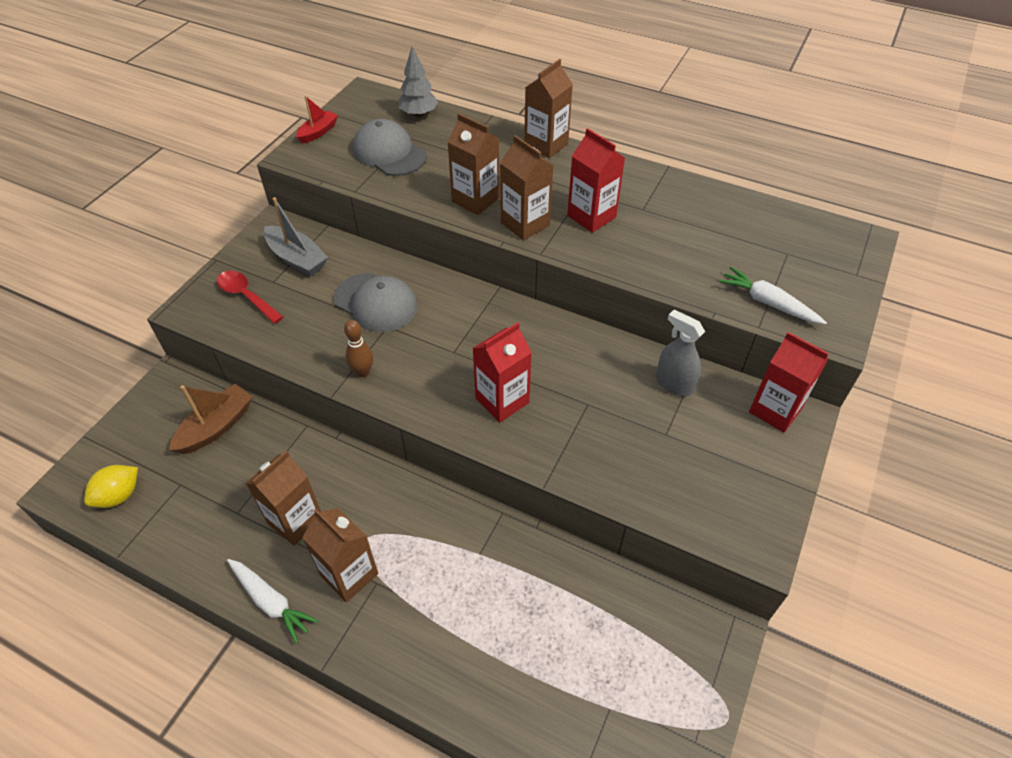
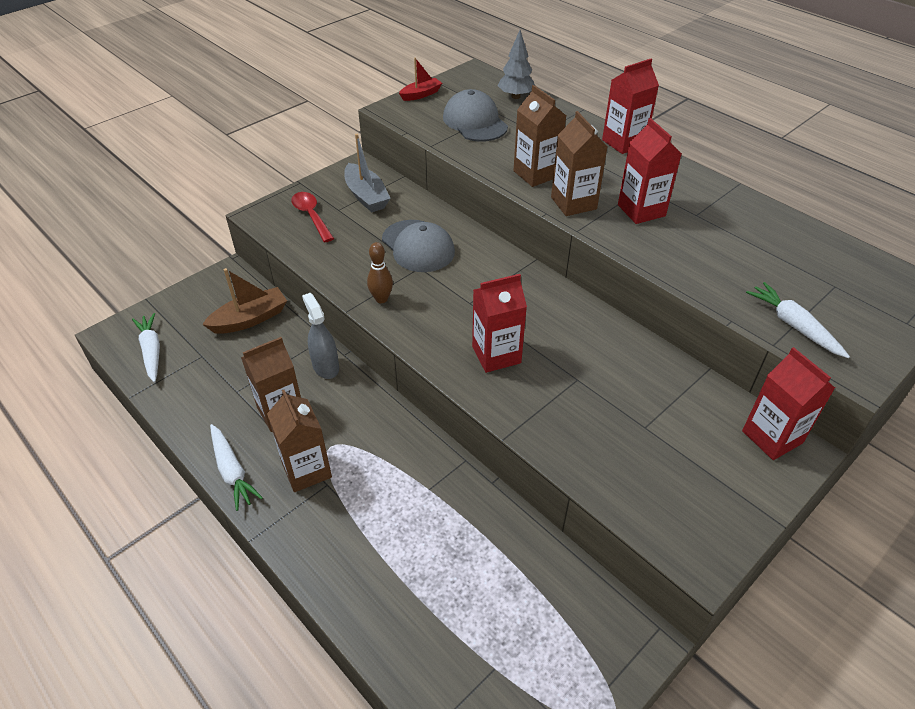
camera: 20 degrees right, 5 degrees down
(119, 496) = (151, 351): yellow lemon -> white carrot
(546, 145) = (623, 142): brown carton -> red carton
(674, 384) = (673, 384): grey spray bottle -> grey spray bottle (325, 367)

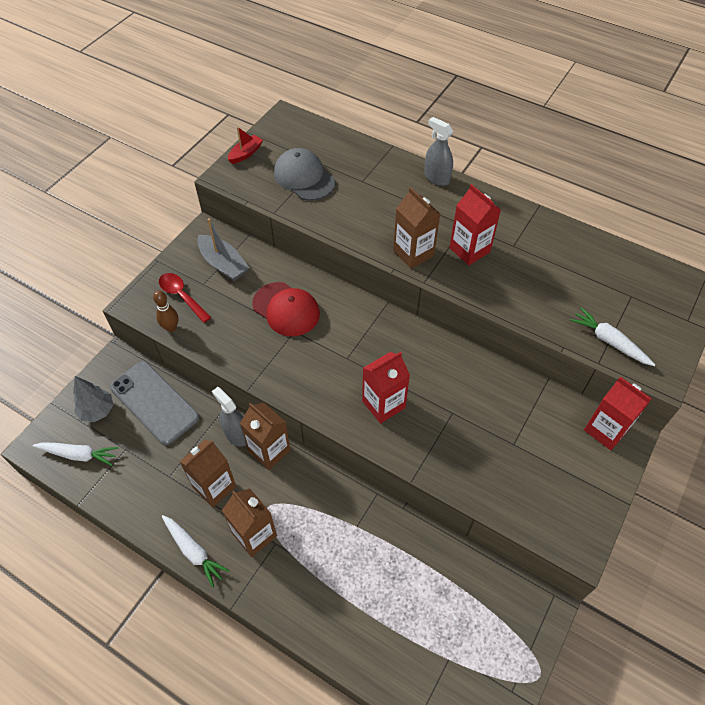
camera: 15 degrees left, 10 degrees up
(151, 351) = (79, 455): white carrot -> white carrot turned 135 degrees clockwise
(250, 319) = (154, 402): brown boat -> grey phone
(381, 299) = (273, 371): brown bowling pin -> brown bowling pin (171, 328)
(418, 246) = (286, 309): grey cap -> red cap
(515, 96) = (330, 141): grey tree -> grey tree (97, 411)
(536, 174) = (373, 227): brown carton -> brown carton (269, 450)
(623, 142) = (436, 178): red carton -> grey spray bottle

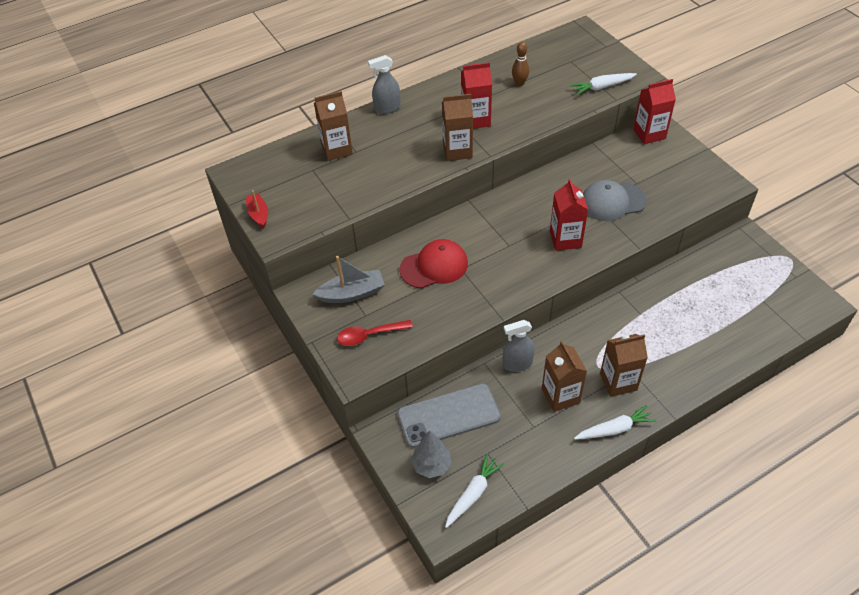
camera: 60 degrees left, 5 degrees down
(171, 328) = (401, 354): brown bowling pin -> brown bowling pin (519, 83)
(269, 450) = (545, 346): brown carton -> brown carton (336, 149)
(304, 177) = (322, 185): grey cap -> grey cap (612, 202)

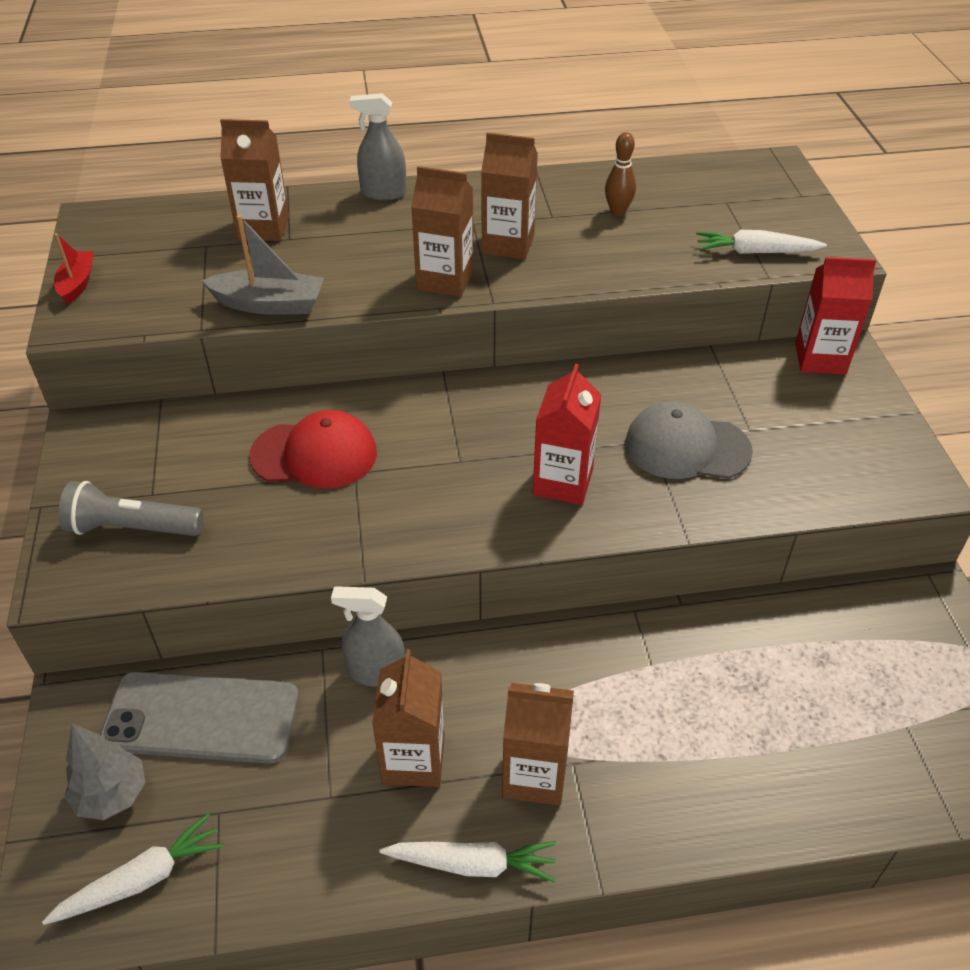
camera: 20 degrees right, 5 degrees down
(352, 293) = (158, 453): grey boat -> grey boat (269, 304)
(369, 335) = (132, 528): red spoon -> grey flashlight
(475, 120) = (508, 244): red carton -> brown carton

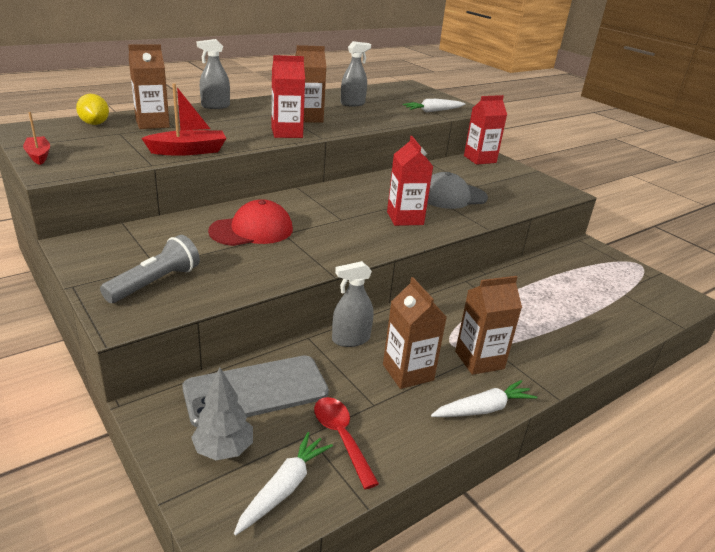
camera: 30 degrees left, 15 degrees down
(132, 528) = (155, 283): grey flashlight -> grey flashlight turned 150 degrees clockwise
(187, 218) = (95, 124): none -> yellow lemon
(254, 833) = (341, 437): none -> red spoon
(269, 304) = (188, 151): grey boat -> red boat
(445, 280) = (287, 133): brown carton -> red carton
(617, 211) = (352, 104): brown bowling pin -> grey spray bottle

